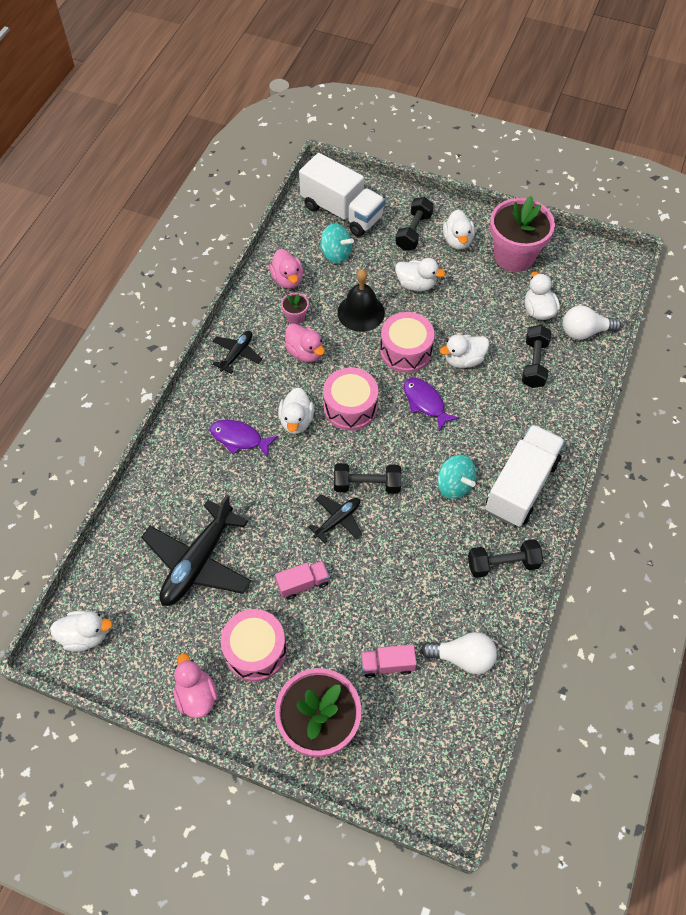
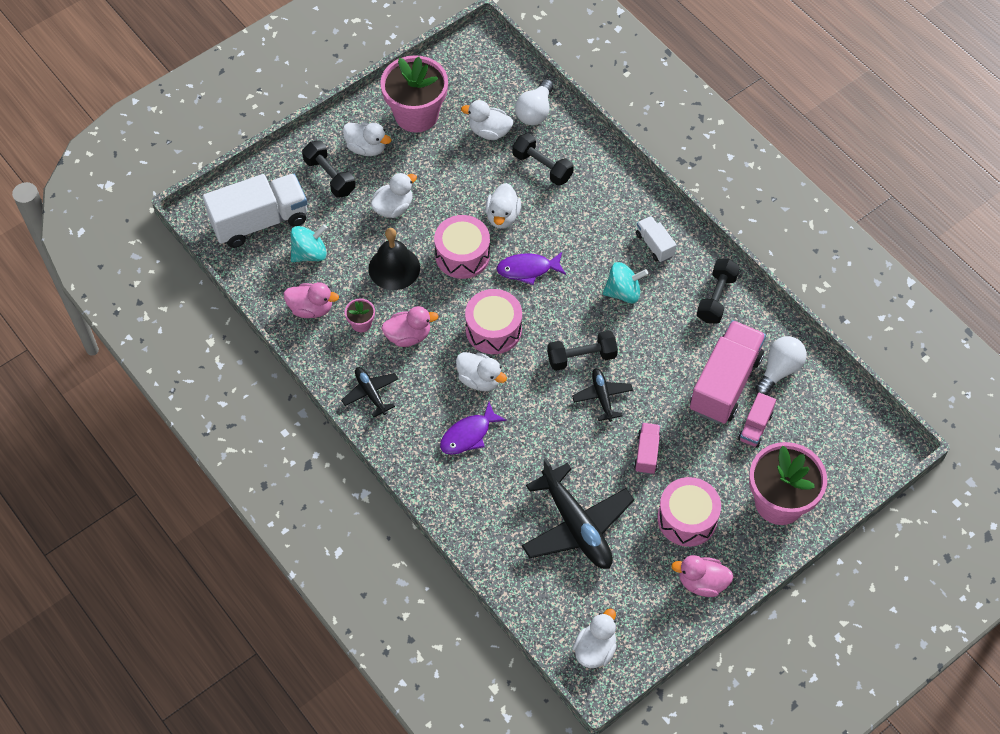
camera: 60 degrees left, 0 degrees up
(367, 484) = (581, 357): black dumbbell -> black dumbbell turned 45 degrees clockwise
(417, 615) = (725, 383): none -> pink truck
(521, 486) = (654, 245): white truck -> white truck, size x0.48

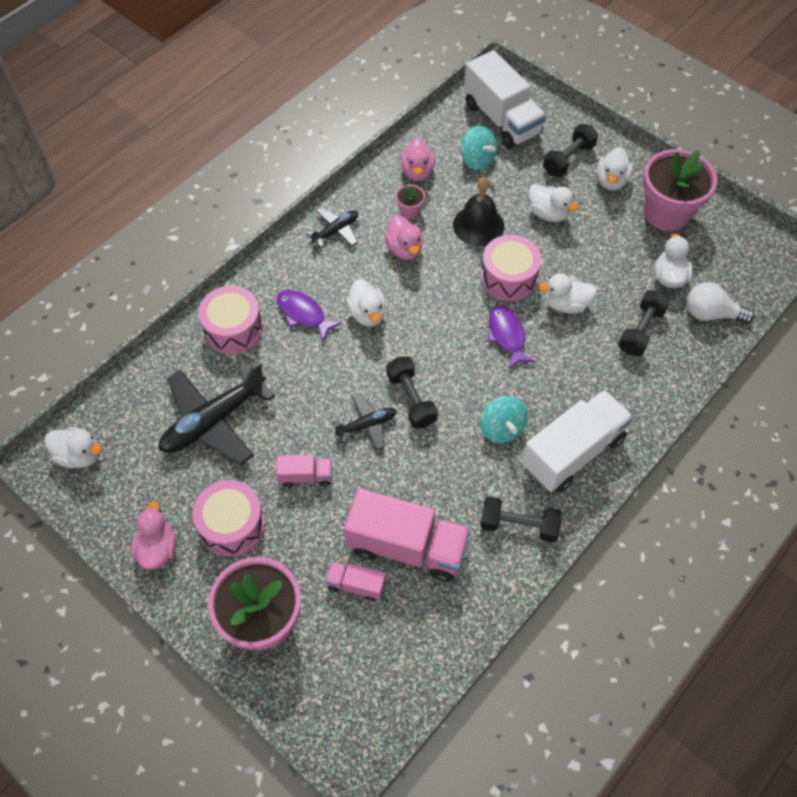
camera: 80 degrees right, 0 degrees up
(479, 379) = (367, 314): white duck -> white duck turned 45 degrees counterclockwise
(493, 329) = (427, 317): pink drum -> pink drum (233, 329)
(654, 245) = (572, 452): white truck -> white truck, size x2.06
(779, 370) = (436, 605): white light bulb -> none

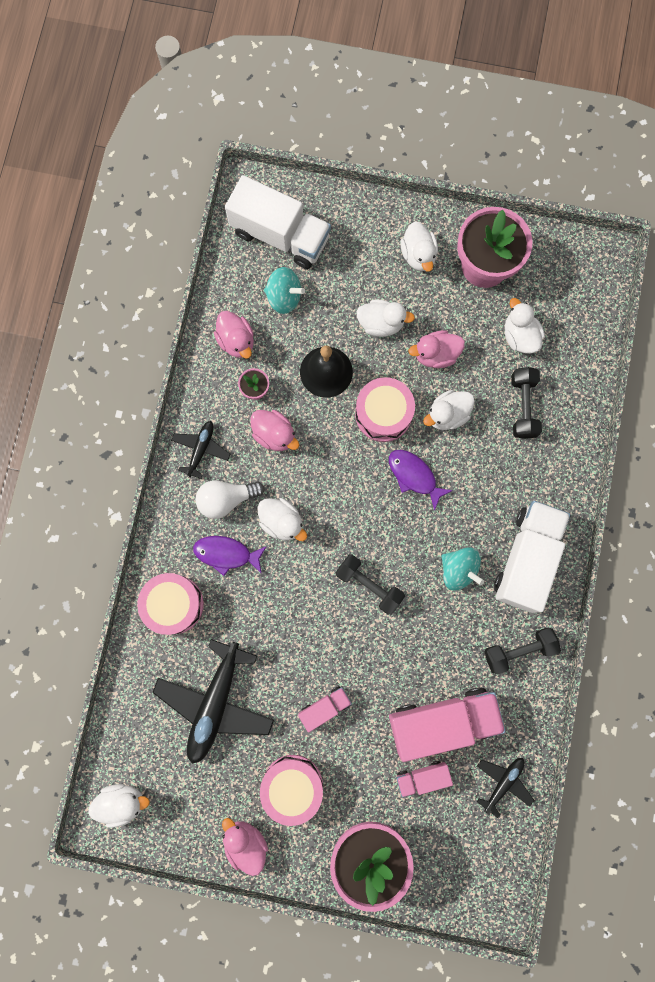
camera: 30 degrees left, 20 degrees up
(367, 425) = (346, 631): black plane -> black plane (503, 782)
(568, 159) = (367, 251): black dumbbell -> none
(583, 256) = (435, 355): none -> pink duck
(711, 314) = (572, 356): white light bulb -> white light bulb (226, 499)

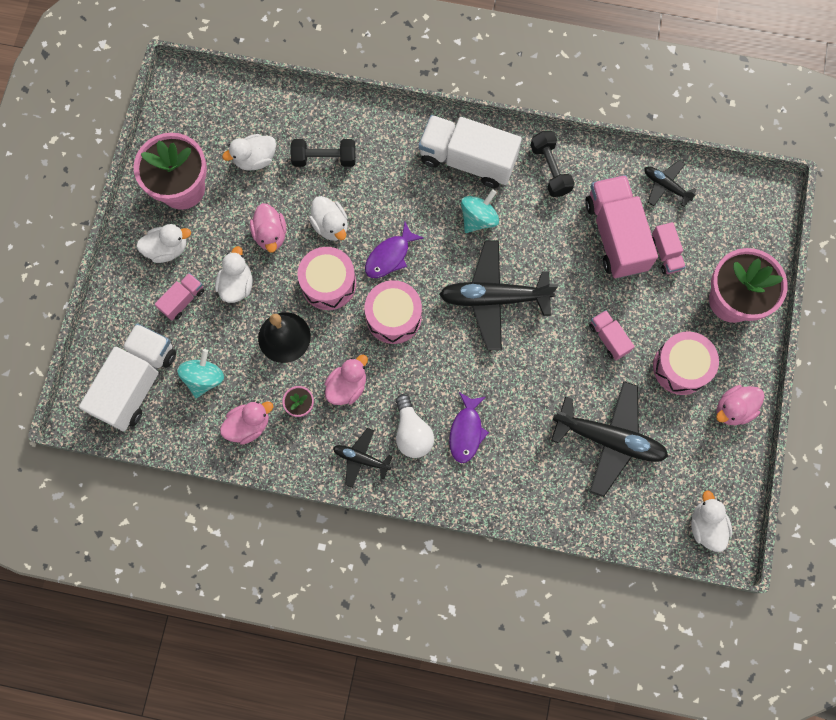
camera: 90 degrees left, 5 degrees down
(174, 604) = (517, 482): pink drum -> pink drum (393, 317)
(282, 522) = (434, 378): white duck -> none
(364, 273) = (183, 300): none -> pink truck
(369, 585) = (494, 298): black dumbbell -> black plane

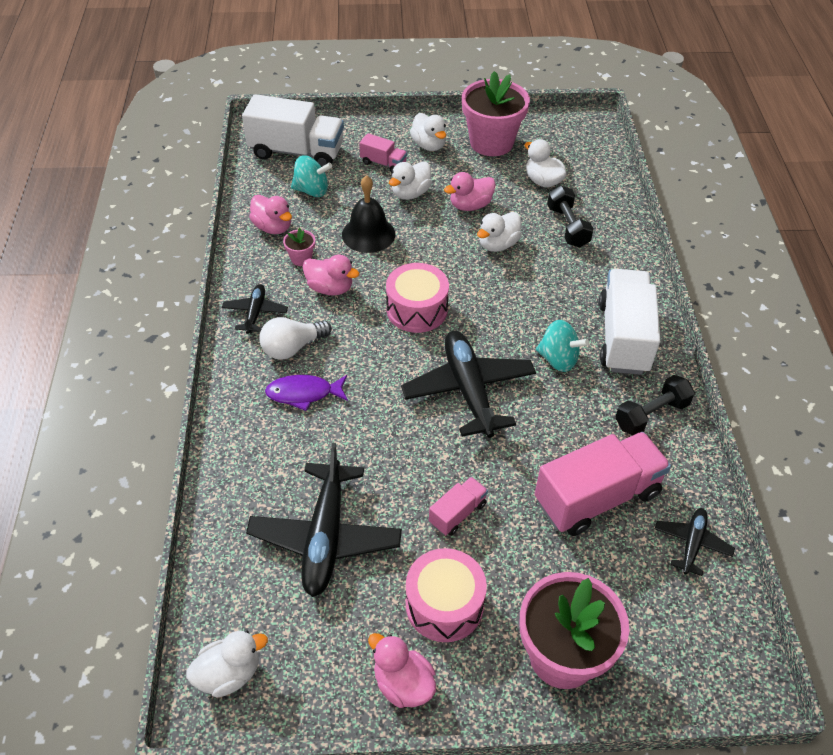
camera: 75 degrees right, 25 degrees down
(237, 285) = (410, 193): white duck -> white duck turned 135 degrees clockwise
(328, 283) = (435, 254): pink drum -> none
(390, 256) = (483, 294): purple fish -> none
(665, 253) = (596, 559): pink truck -> none

